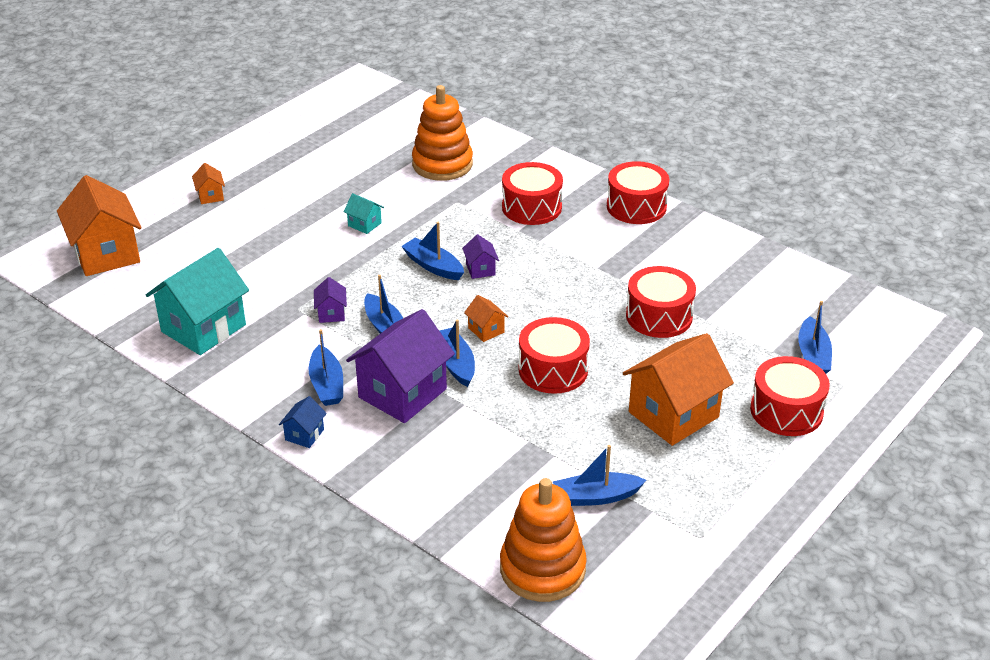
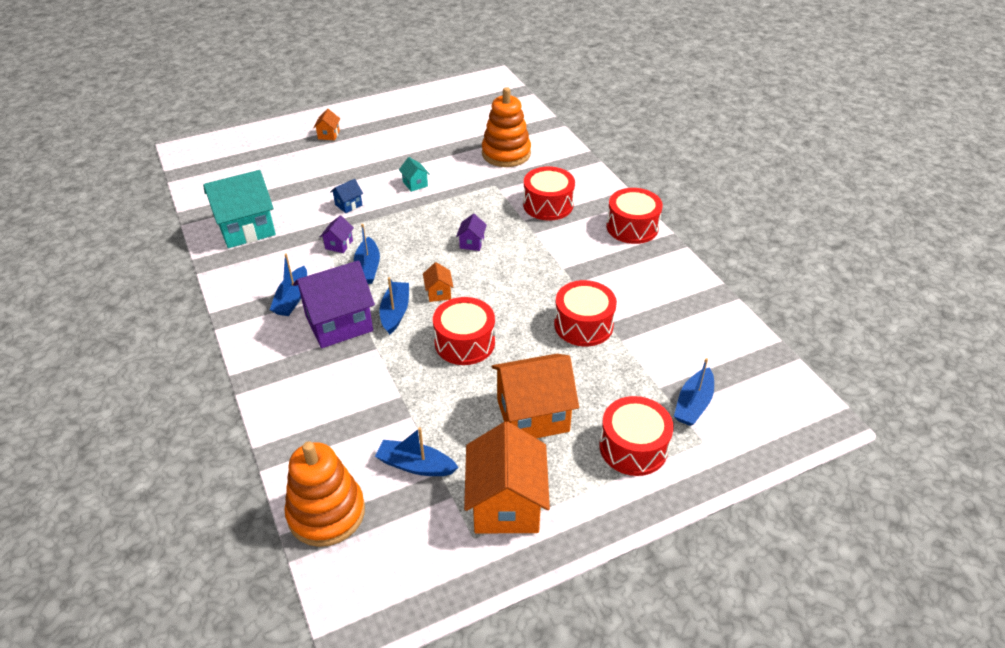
camera: 25 degrees right, 5 degrees up
(106, 254) = (230, 157): orange house -> orange house (506, 504)
(304, 435) = (246, 332): blue house -> blue house (348, 205)
(433, 266) = (439, 230): blue boat -> none

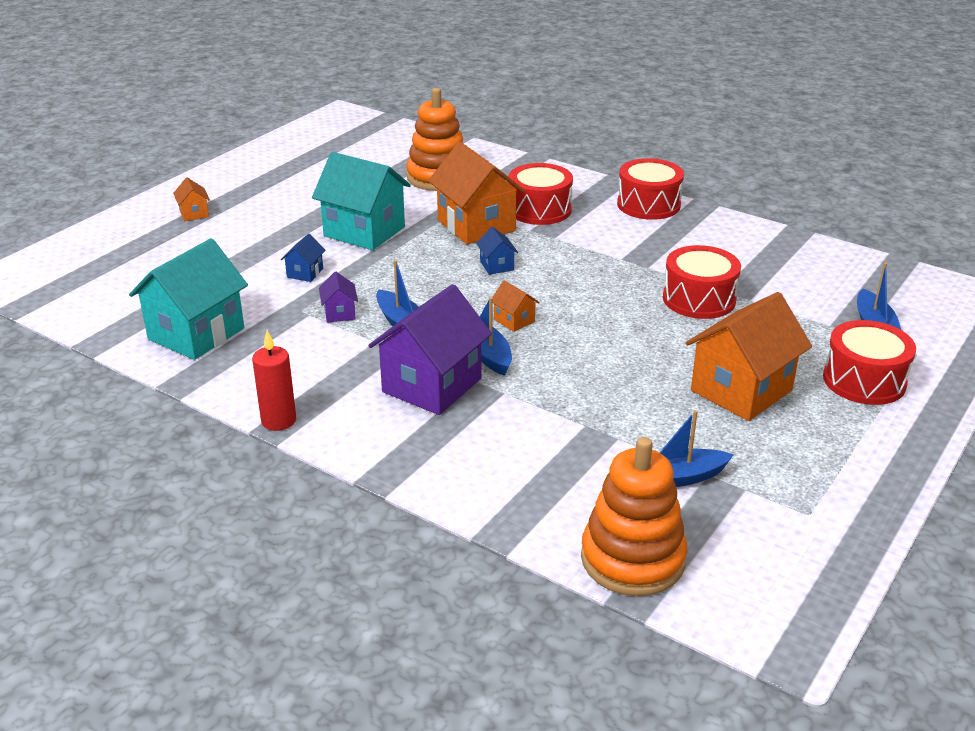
camera: 30 degrees left, 10 degrees down
(230, 312) = (278, 420): none -> red candle
(292, 298) = (344, 381): blue boat -> none
(415, 184) = (364, 231): turquoise house -> turquoise house, size x2.27
(464, 342) = (596, 354): red drum -> none
(472, 243) = (497, 266): purple house -> blue house
(506, 504) = (805, 473): orange house -> orange house (476, 225)

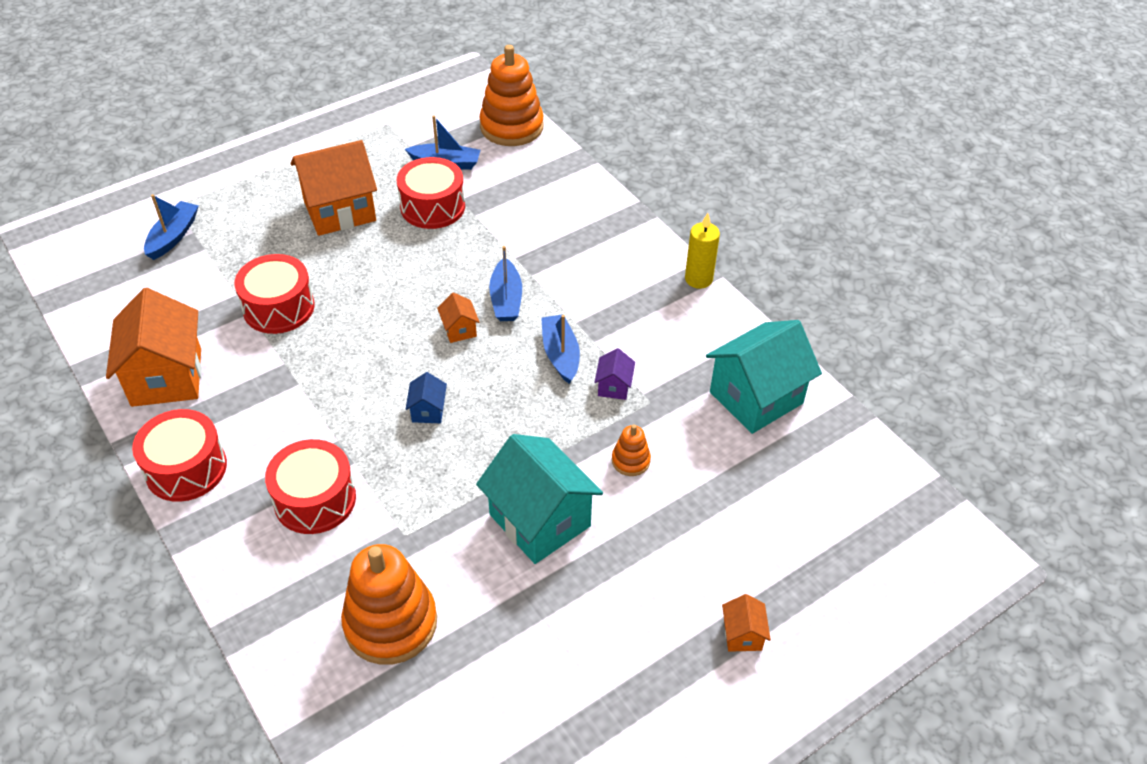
camera: 160 degrees left, 15 degrees up
(278, 420) = (698, 279): red candle -> yellow candle
(305, 273) = (630, 461): blue house -> orange stacking toy
(432, 385) = (567, 279): purple house -> none
(476, 225) = (407, 490): orange house -> orange house (166, 377)
(864, 380) = (244, 194): red drum -> red drum (432, 207)

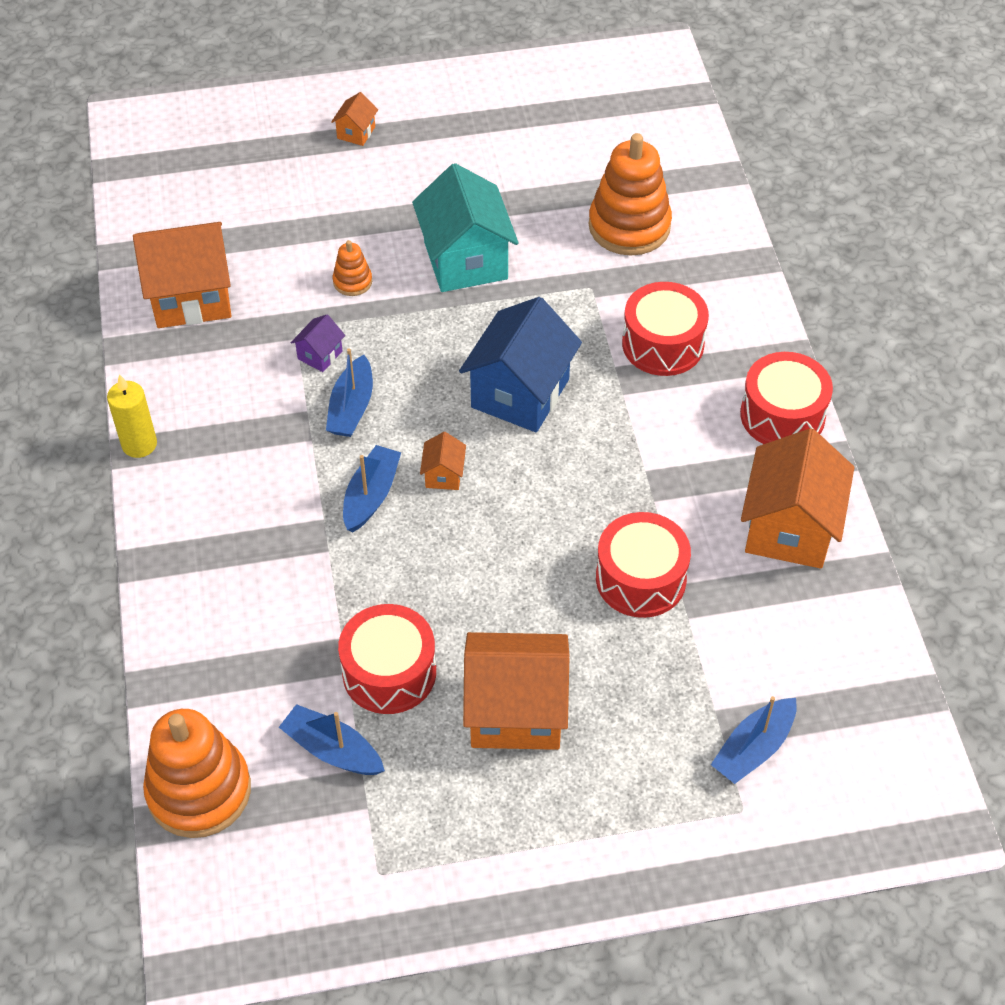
camera: 155 degrees left, 5 degrees up
(428, 411) = (520, 393): blue house -> blue house, size x2.27
(756, 398) = (191, 297): turquoise house -> orange house

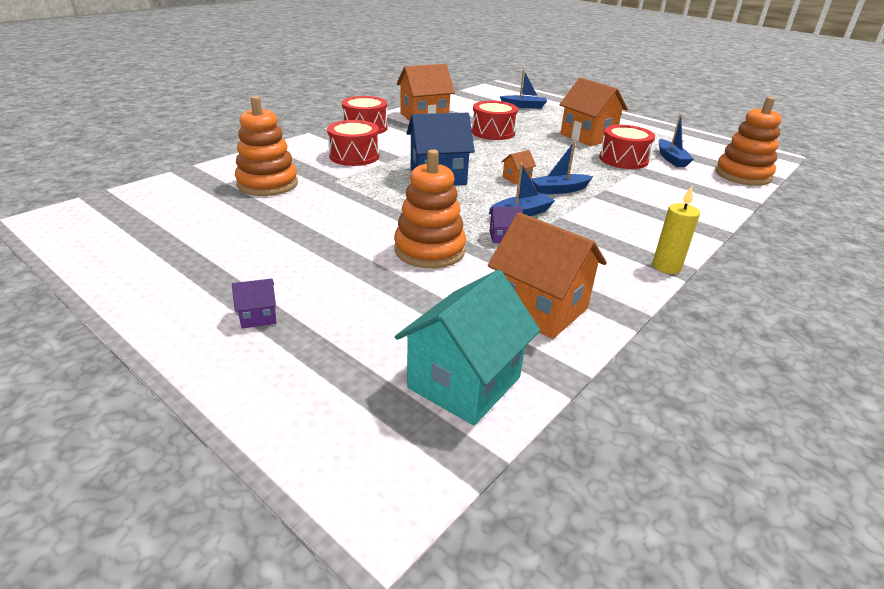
camera: 130 degrees left, 20 degrees down
(352, 282) = (429, 250): orange stacking toy -> orange stacking toy, size x2.15
(356, 132) = (258, 317): orange house -> purple house
(465, 260) = (358, 220): turquoise house -> turquoise house (464, 382)

